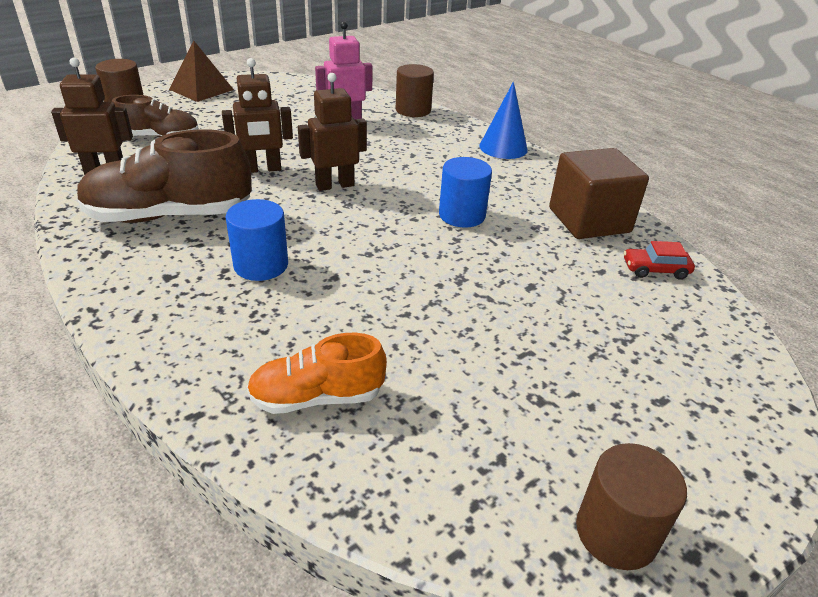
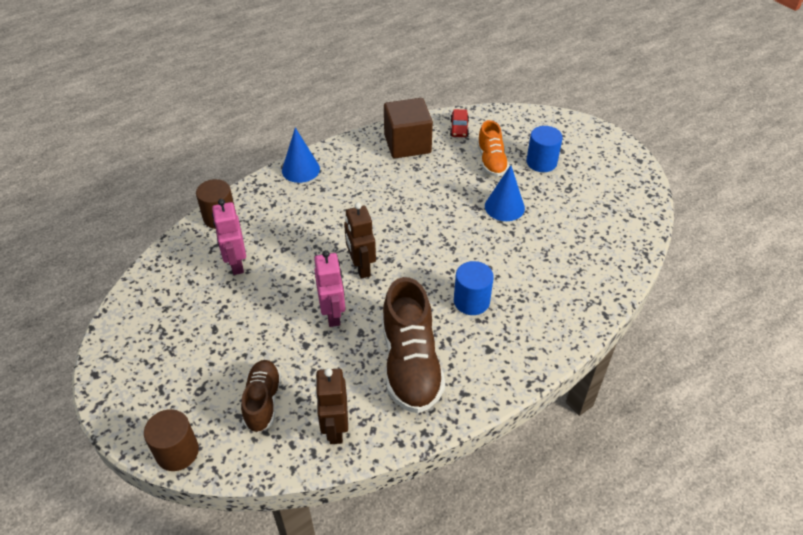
camera: 85 degrees left, 10 degrees up
(201, 89) = (135, 389): brown pyramid -> none
(262, 169) = (333, 314): brown robot -> pink robot
(317, 397) = (584, 267): orange shoe -> orange shoe (491, 161)
(462, 215) = (403, 201): blue cylinder -> blue cylinder (541, 162)
(467, 309) = (504, 207): none -> blue cone
(616, 532) = (635, 177): brown cylinder -> none

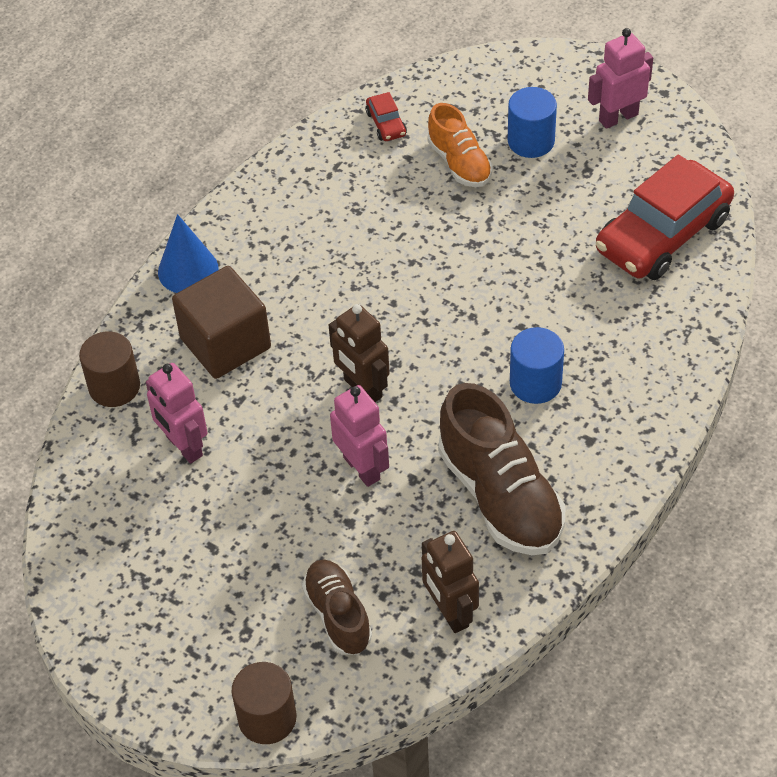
camera: 20 degrees left, 5 degrees up
(407, 144) = (323, 175): brown cube -> brown cube (225, 343)
(504, 207) = (512, 229): blue cone -> none
(600, 240) = (663, 235): none -> red car
(603, 165) = (618, 117): none -> pink robot

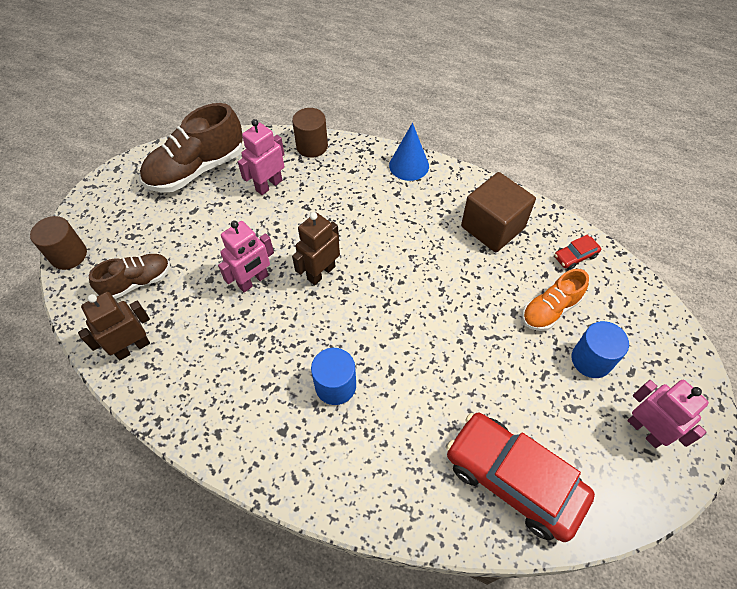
camera: 80 degrees right, 5 degrees up
(225, 343) = (351, 193): brown cube -> brown cube (492, 227)
(500, 496) = (229, 370): brown shoe -> brown shoe (197, 170)

